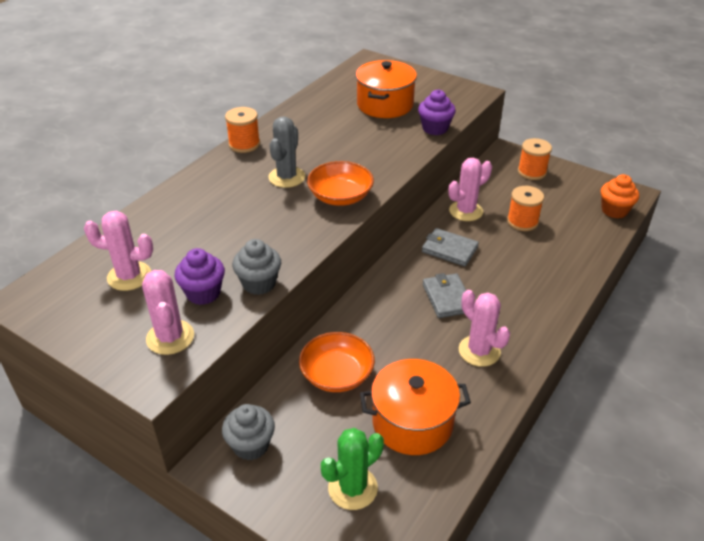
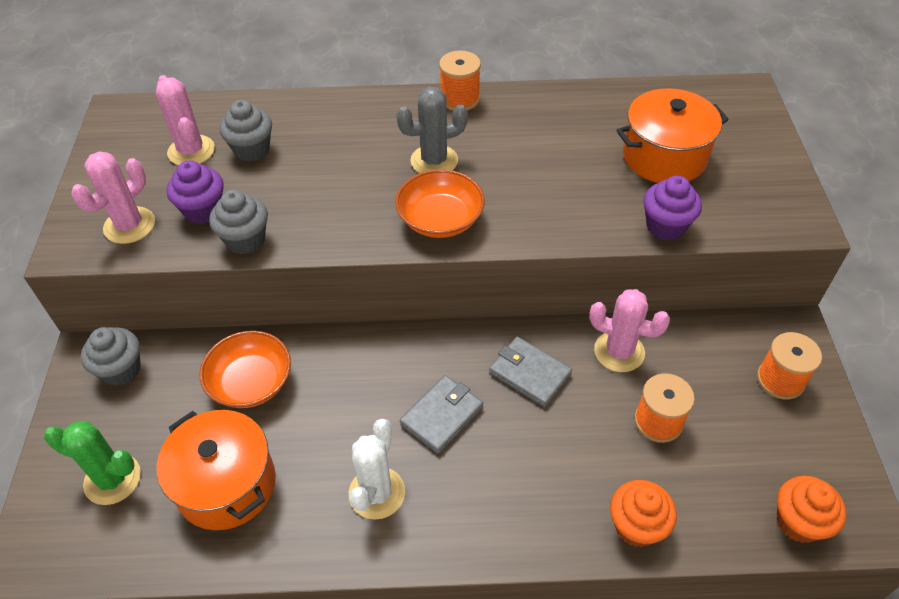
camera: 55 degrees right, 10 degrees up
(170, 246) = (252, 149): none -> grey cupcake
(449, 249) = (529, 373): grey wallet -> grey wallet turned 45 degrees counterclockwise
(479, 351) = (377, 493): pink cactus -> white cactus
(579, 261) = (636, 526): none -> orange cupcake

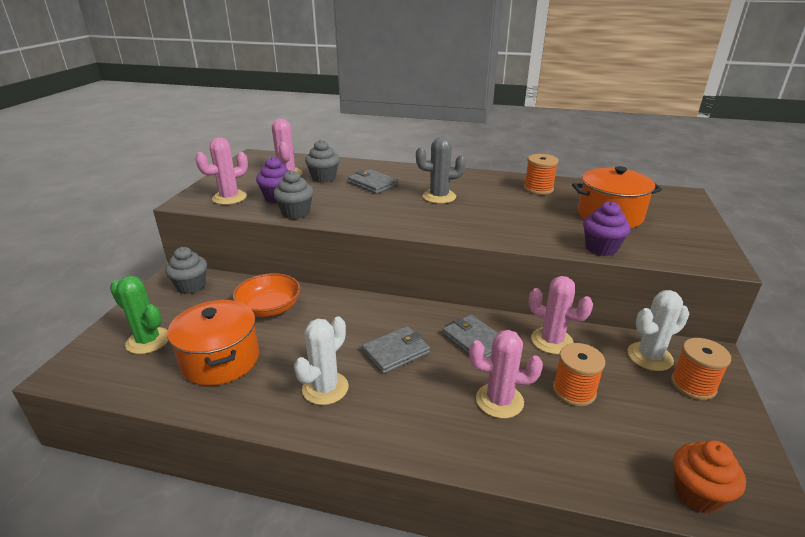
camera: 15 degrees right, 20 degrees down
(330, 149) = (373, 184): none -> grey wallet
(440, 219) = (430, 222): orange bowl -> none
(460, 99) = (469, 174): orange spool -> orange spool (538, 189)
(581, 457) = (499, 401): none -> pink cactus
(636, 526) = (535, 460): orange cupcake -> none
(730, 349) = (649, 356): none -> white cactus

